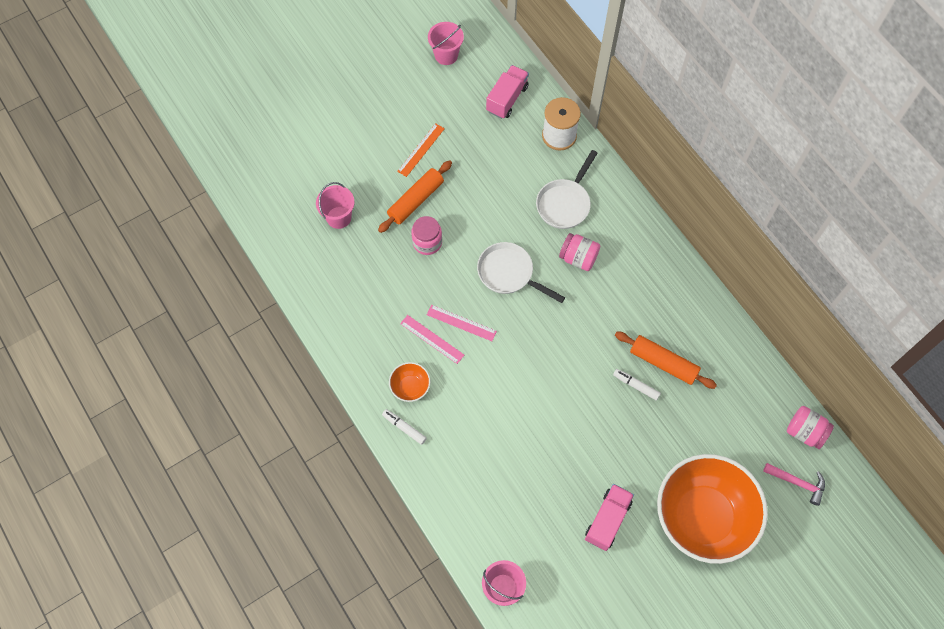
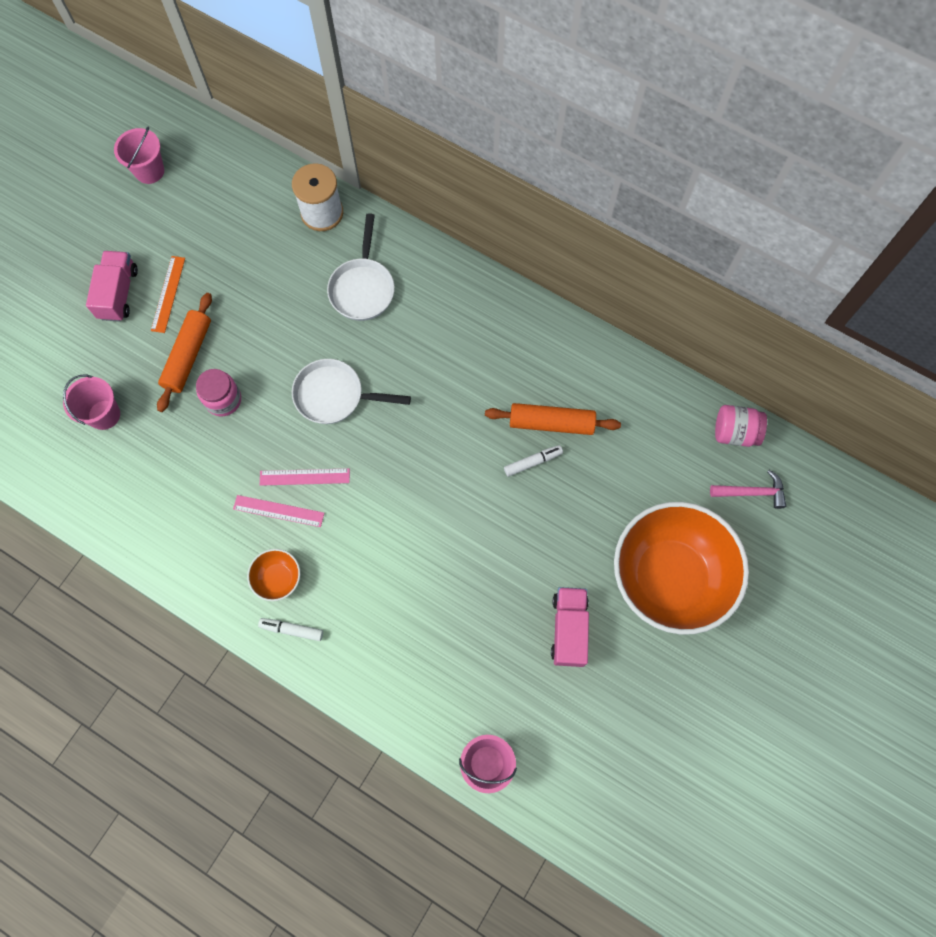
camera: 25 degrees left, 5 degrees up
(507, 99) = (243, 194): pink truck -> pink truck (118, 293)
(578, 258) = (405, 344): pink jar -> none
(636, 385) = (533, 462): white marker -> white marker turned 150 degrees clockwise

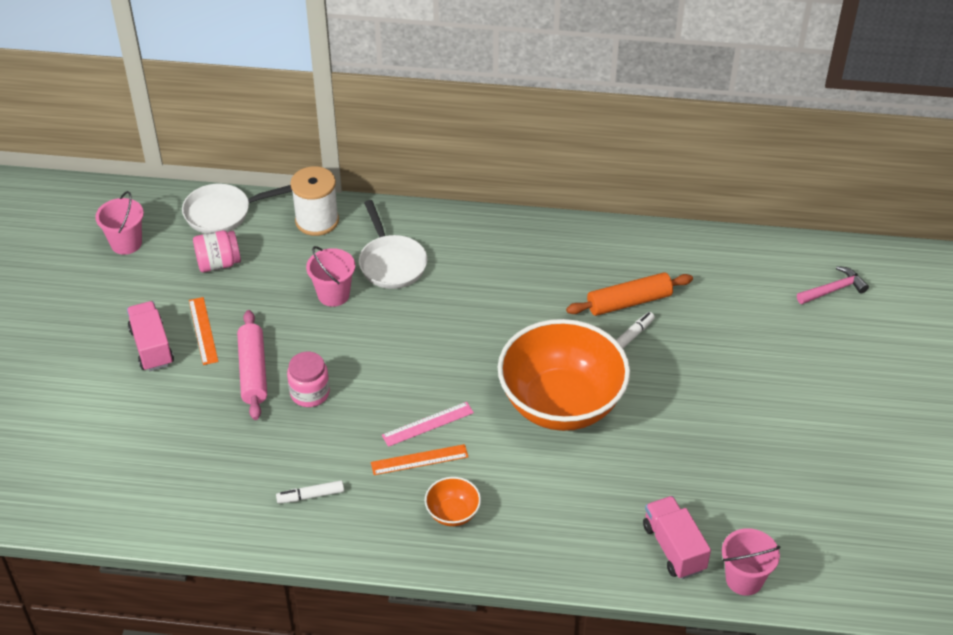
camera: 25 degrees left, 25 degrees down
(104, 414) = (195, 447): pink bucket -> pink bucket (333, 294)
(188, 356) = (253, 371): orange rolling pin -> pink rolling pin
(278, 511) = (419, 459): pink ruler -> orange ruler
(292, 630) = (492, 548): white marker -> white marker (310, 496)
(334, 396) = (416, 352): white pan -> white pan (223, 213)
(568, 629) = (747, 447): pink truck -> pink truck (674, 548)
(669, 577) = (807, 375): orange bowl -> orange bowl (561, 404)
(735, 432) = (790, 253): pink jar -> pink jar (218, 263)

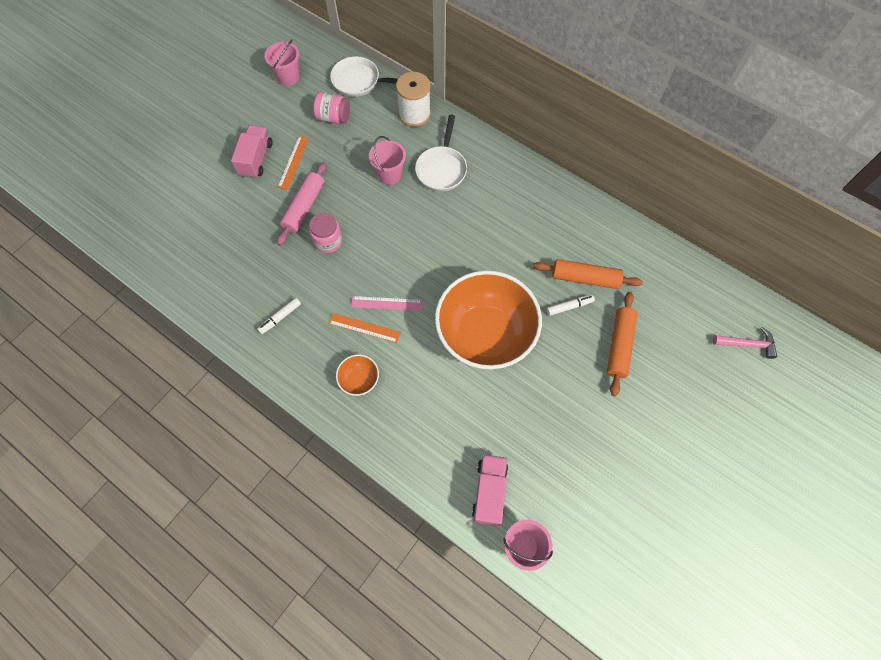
camera: 30 degrees right, 20 degrees up
(310, 496) = (280, 317): white marker -> white marker turned 60 degrees counterclockwise
(709, 349) = (619, 345): none -> orange rolling pin

